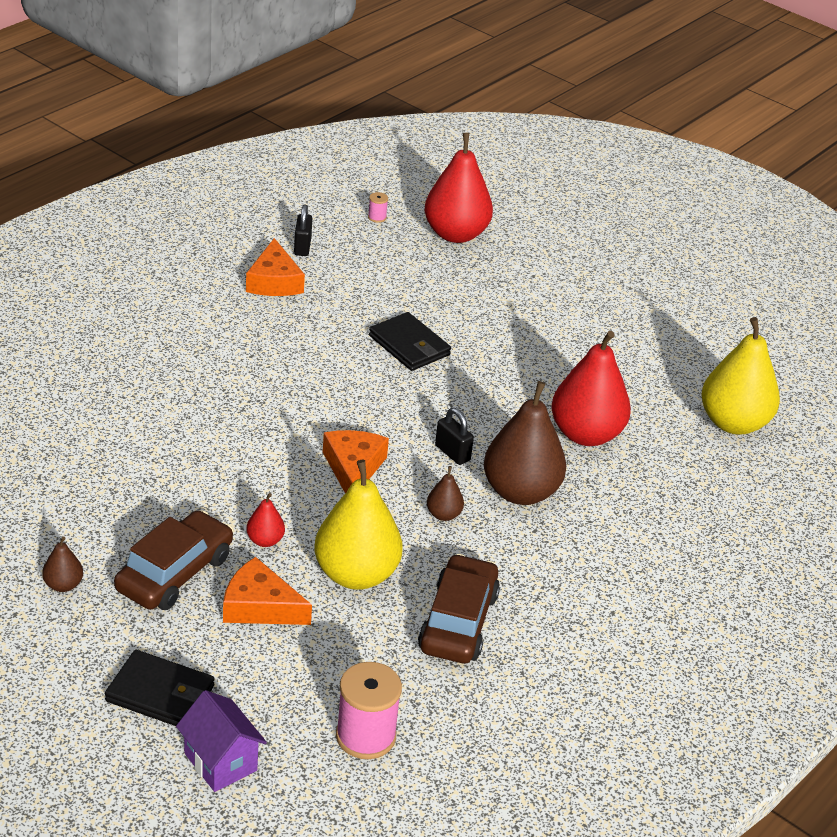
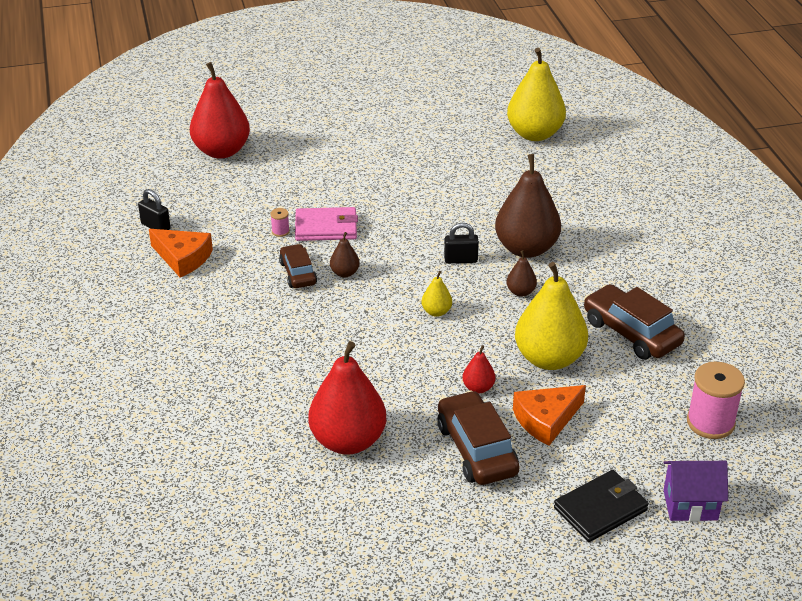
camera: 50 degrees left, 0 degrees up
(63, 585) = (442, 517): brown pear -> brown pear (345, 273)
(322, 357) = (298, 273): none -> brown car
(353, 468) = (436, 312): orange cheese -> yellow pear
(377, 217) = (160, 176): pink spool -> pink spool (280, 231)
(409, 345) = (326, 227): black wallet -> pink wallet
(585, 434) = (493, 195): red pear -> red pear (348, 441)

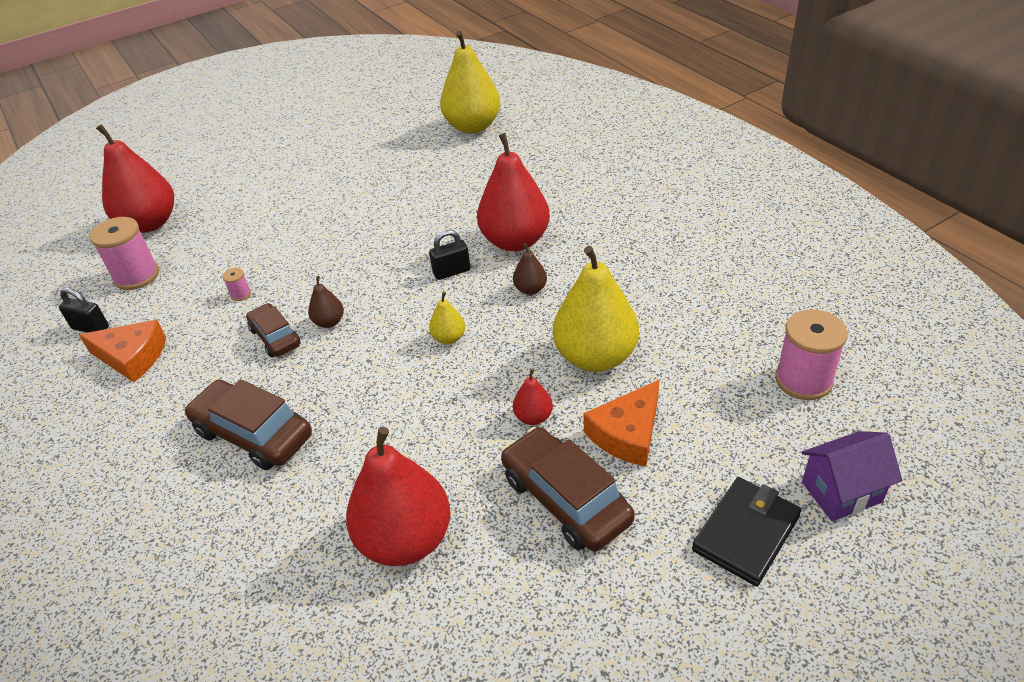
camera: 15 degrees left, 5 degrees up
(200, 194) = (136, 276): none -> pink spool
(326, 227) = (291, 276): pink wallet -> none
(526, 248) = (515, 241): brown pear -> red pear
(631, 333) = (666, 301): brown car -> brown car (253, 434)

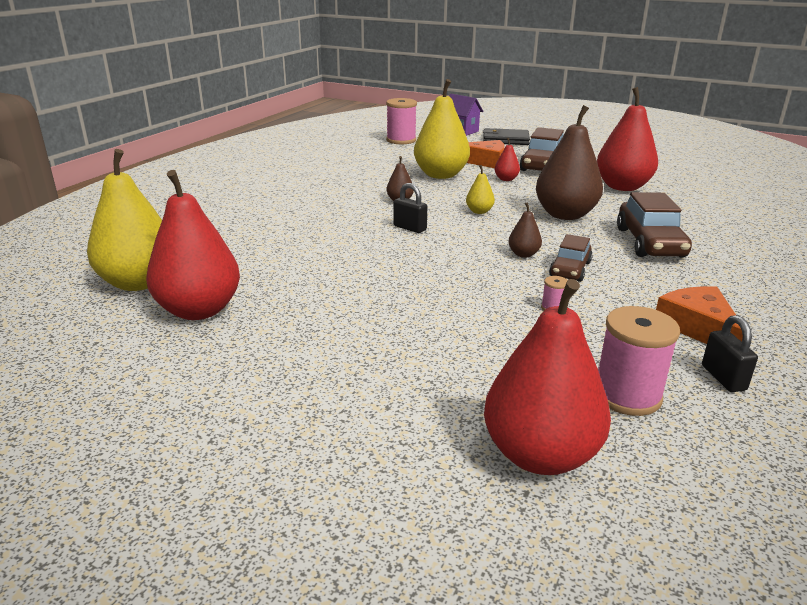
camera: 125 degrees left, 15 degrees down
(377, 407) = (565, 215): none -> brown pear
(515, 241) = (347, 216): red pear -> red pear (199, 310)

